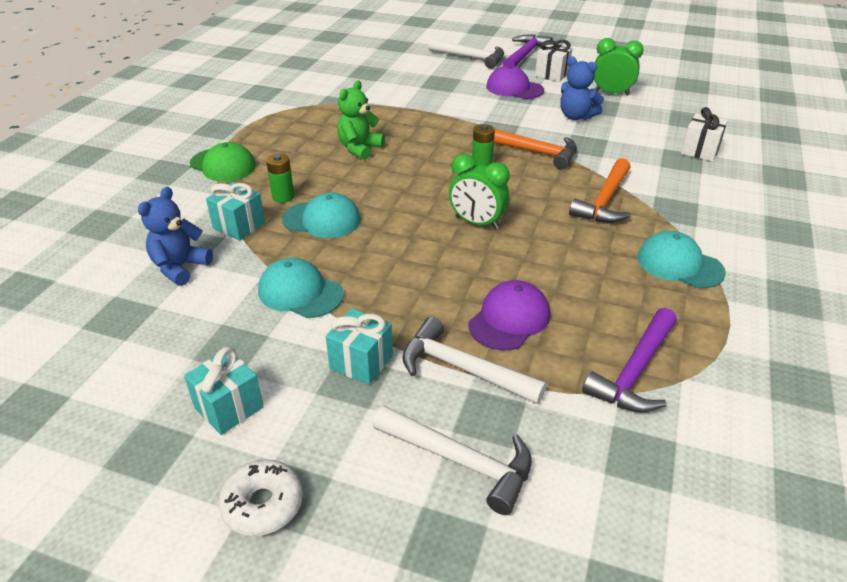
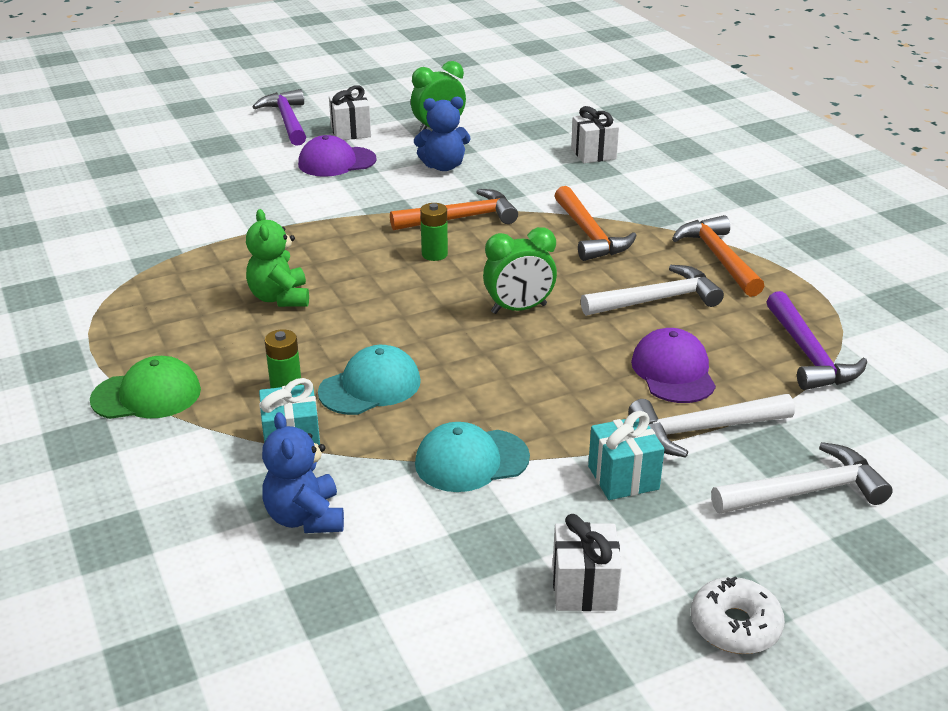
camera: 45 degrees left, 5 degrees down
(229, 407) = (584, 588): turquoise gift -> white gift
(471, 58) = (232, 146): white hammer -> white hammer (656, 300)
(679, 264) = (718, 258): turquoise cap -> orange hammer

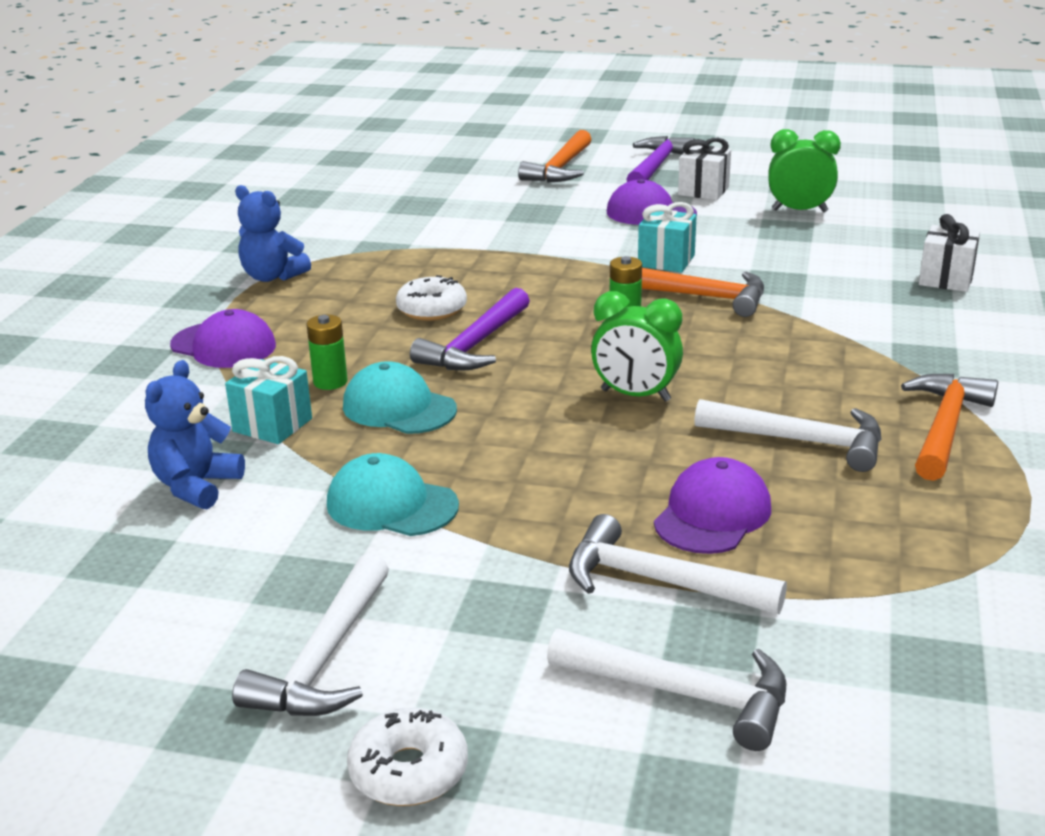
camera: 40 degrees right, 5 degrees down
(147, 395) = (223, 345): green cap -> purple cap
(280, 298) = (432, 309): green teddy bear -> white donut
(370, 386) = (399, 408): turquoise cap -> turquoise cap turned 150 degrees counterclockwise
(443, 166) = (753, 245): blue teddy bear -> blue teddy bear (272, 276)
(584, 588) = (324, 658): white gift -> white hammer
(589, 234) = (819, 354): orange hammer -> orange hammer (560, 168)
(623, 478) = (507, 585): turquoise gift -> turquoise gift (666, 261)
(808, 354) = (907, 564): purple hammer -> purple hammer (475, 345)

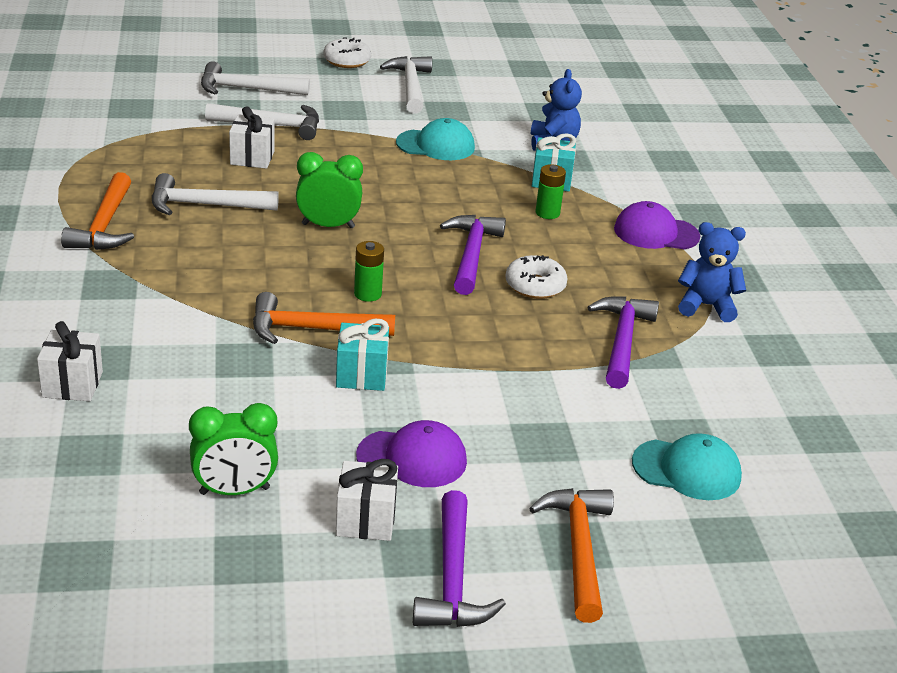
camera: 155 degrees right, 5 degrees up
(394, 260) = (622, 341): none -> purple hammer
(399, 408) = (483, 200): turquoise cap -> turquoise cap (687, 470)
(712, 514) = (252, 158): purple cap -> white gift

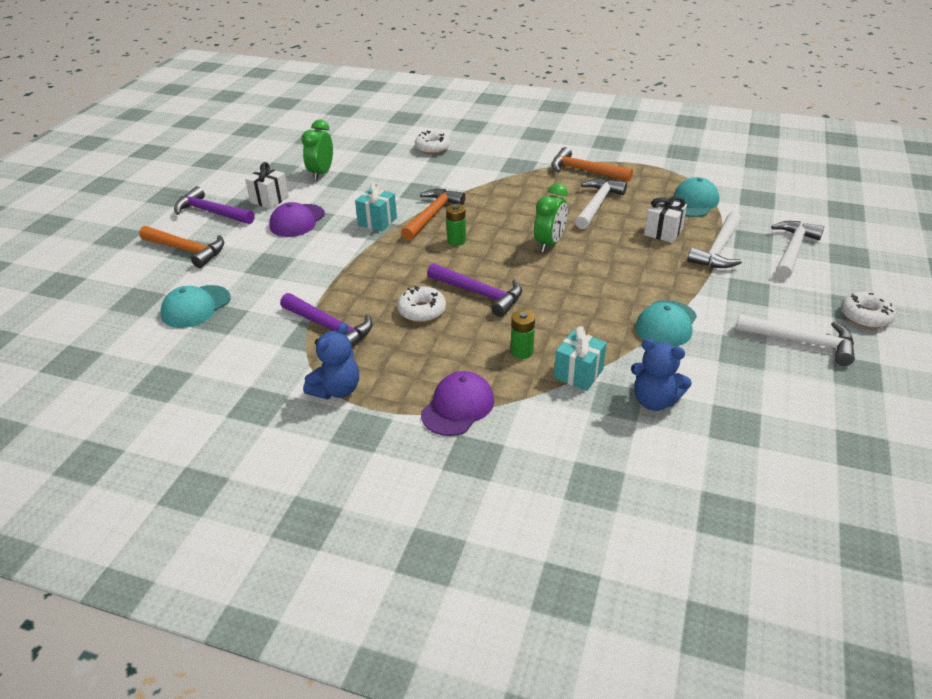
camera: 120 degrees right, 5 degrees up
(72, 384) = (432, 148): white gift -> white donut
(162, 144) = (693, 202): none -> turquoise cap

